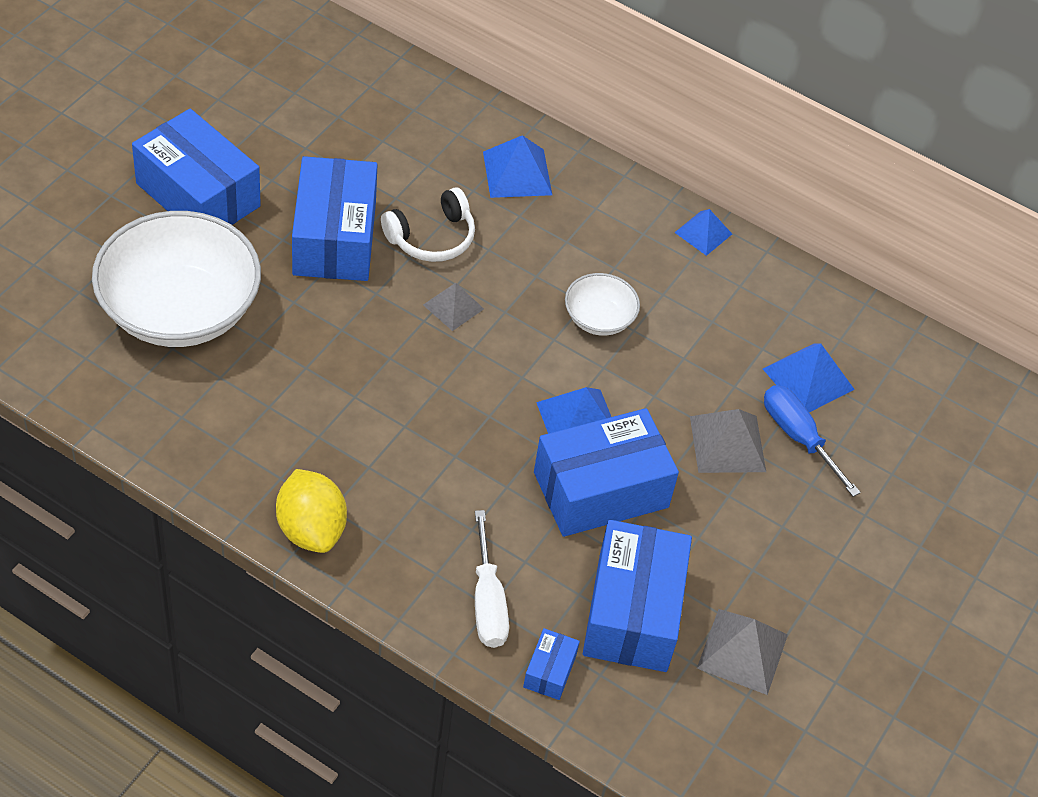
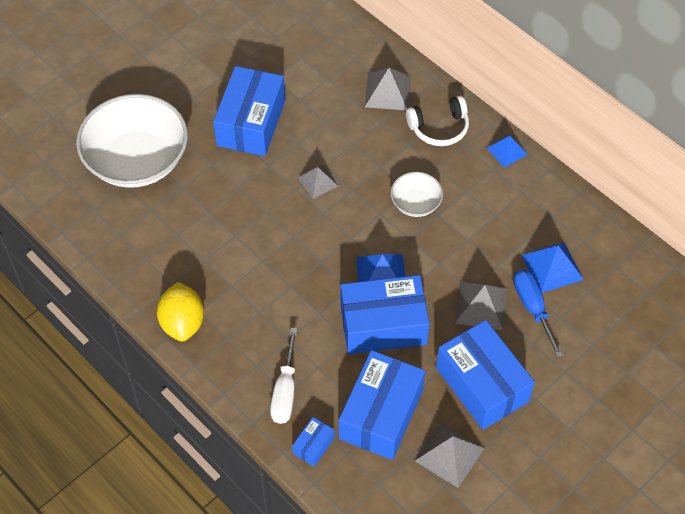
camera: 20 degrees right, 5 degrees up
(198, 195) = (169, 82): blue box -> blue box (482, 384)
(432, 237) = (316, 131): white headphones -> white headphones (439, 128)
(517, 173) = (387, 91): blue pyramid -> grey pyramid

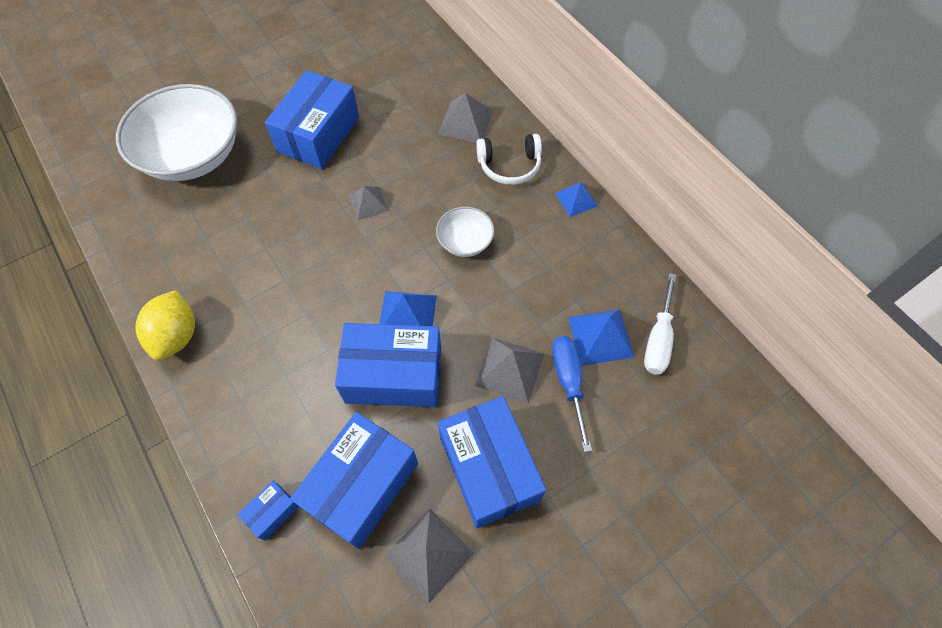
camera: 10 degrees right, 5 degrees up
(285, 391) = (261, 436): white screwdriver -> white screwdriver (658, 339)

